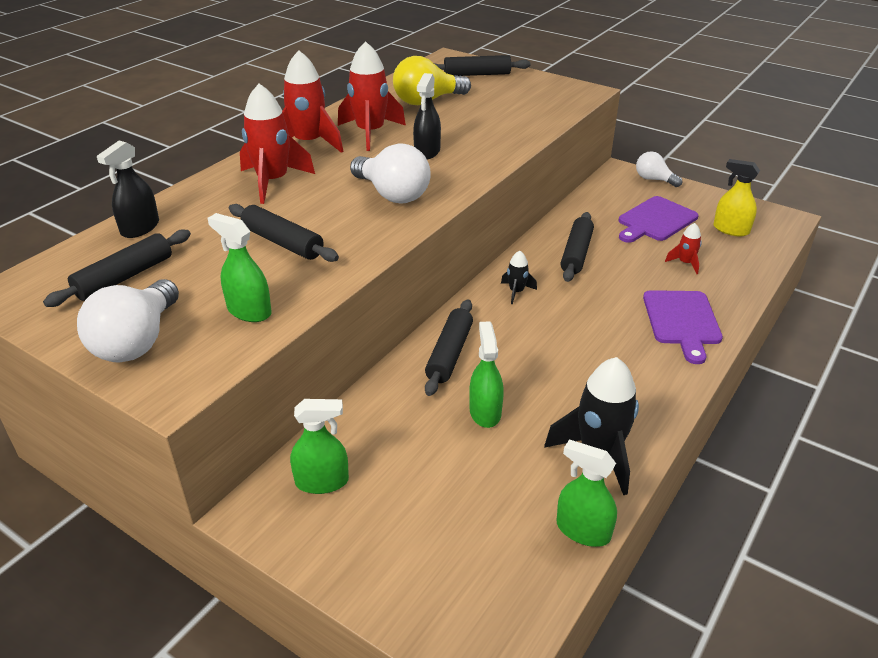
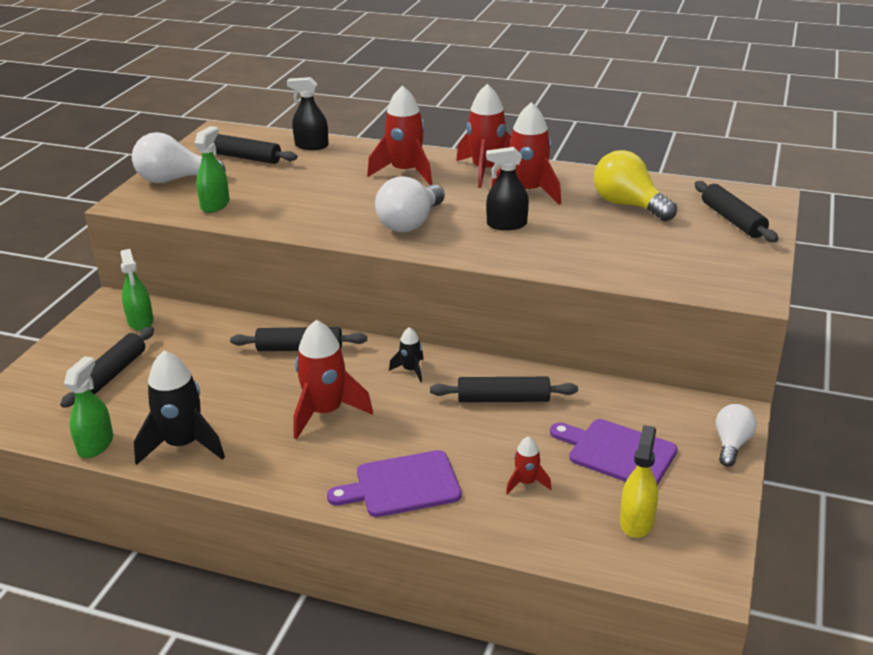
camera: 75 degrees right, 5 degrees down
(282, 242) = (310, 196): black rolling pin -> black rolling pin (112, 374)
(485, 412) = (226, 378): green spray bottle -> none
(568, 350) = (325, 412): none -> red rocket

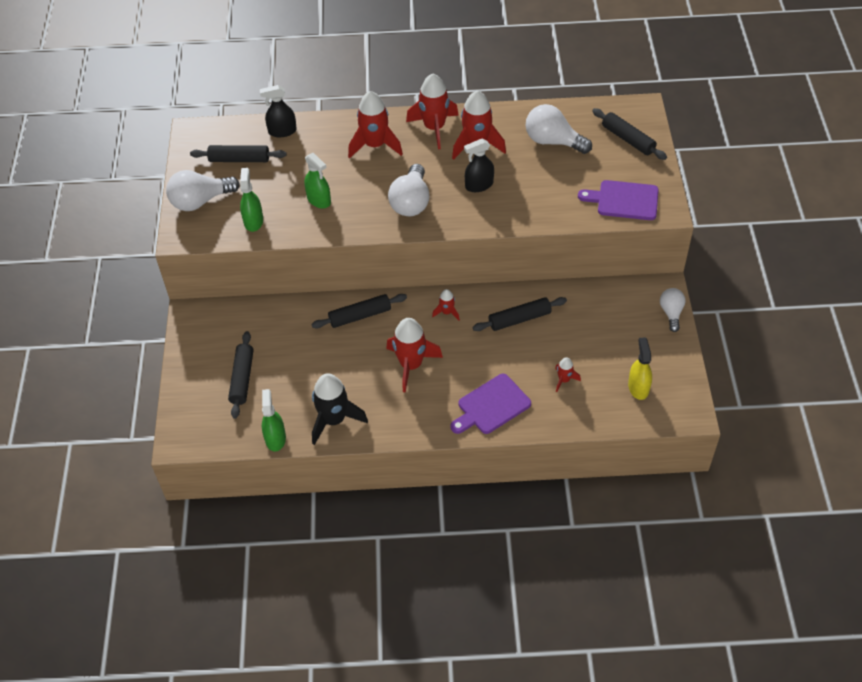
camera: 20 degrees left, 20 degrees up
(140, 321) = (227, 325): green spray bottle -> green spray bottle (319, 200)
(411, 370) = (447, 312): black rocket -> red rocket
(617, 452) = (607, 340): purple cutting board -> purple cutting board (624, 200)
(628, 205) = (553, 141): yellow light bulb -> white light bulb

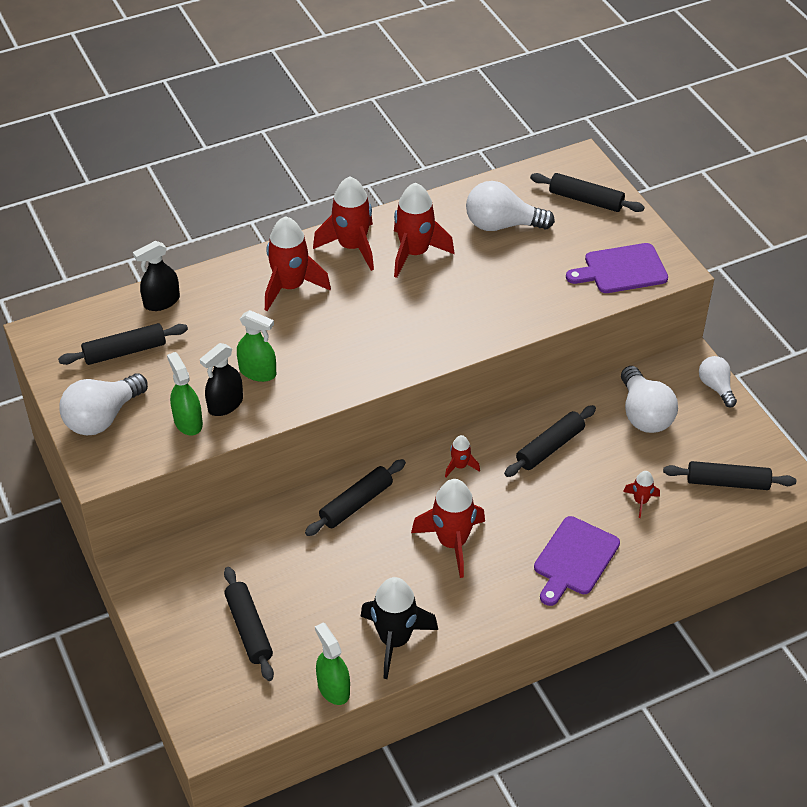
camera: 25 degrees left, 5 degrees down
(411, 202) = (374, 342): white light bulb -> white light bulb (644, 414)
(479, 185) = (445, 299): black spray bottle -> black spray bottle (225, 404)
(638, 387) = (727, 482): yellow spray bottle -> black rolling pin

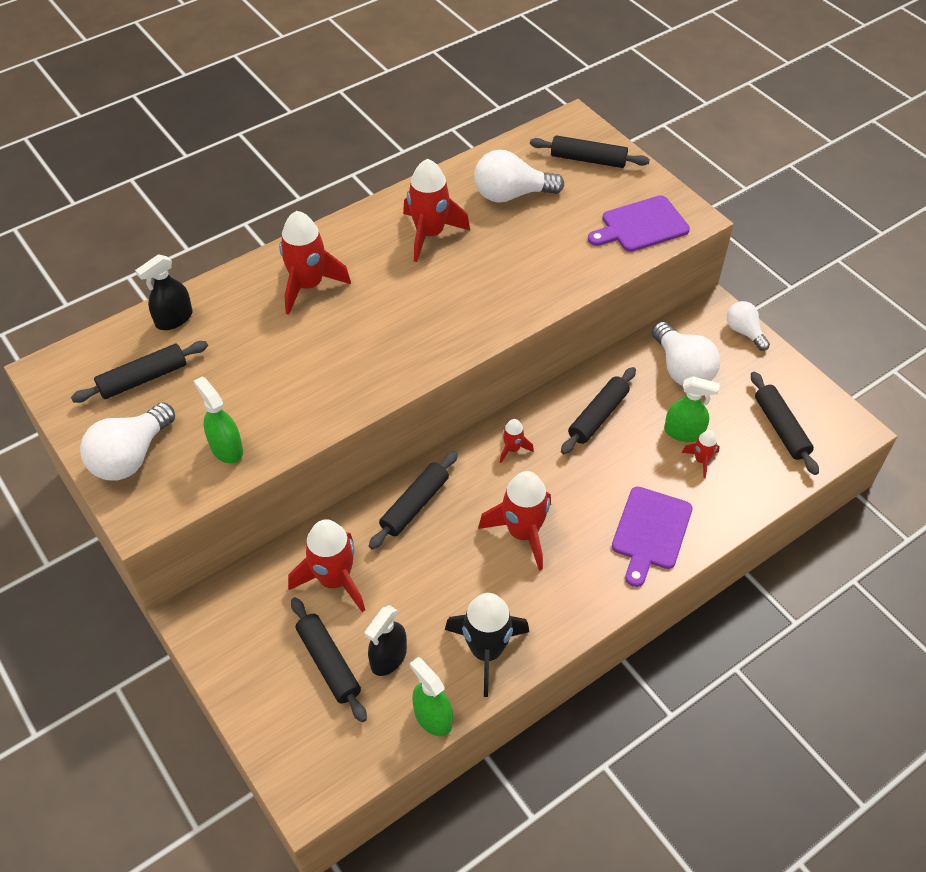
camera: 10 degrees left, 5 degrees up
(225, 404) = (263, 423): black spray bottle -> black spray bottle (388, 657)
(258, 372) = (291, 382): green spray bottle -> green spray bottle (683, 432)
(352, 247) = (364, 235): red rocket -> red rocket (334, 580)
(727, 482) = (780, 428): black rolling pin -> black rolling pin turned 75 degrees clockwise

